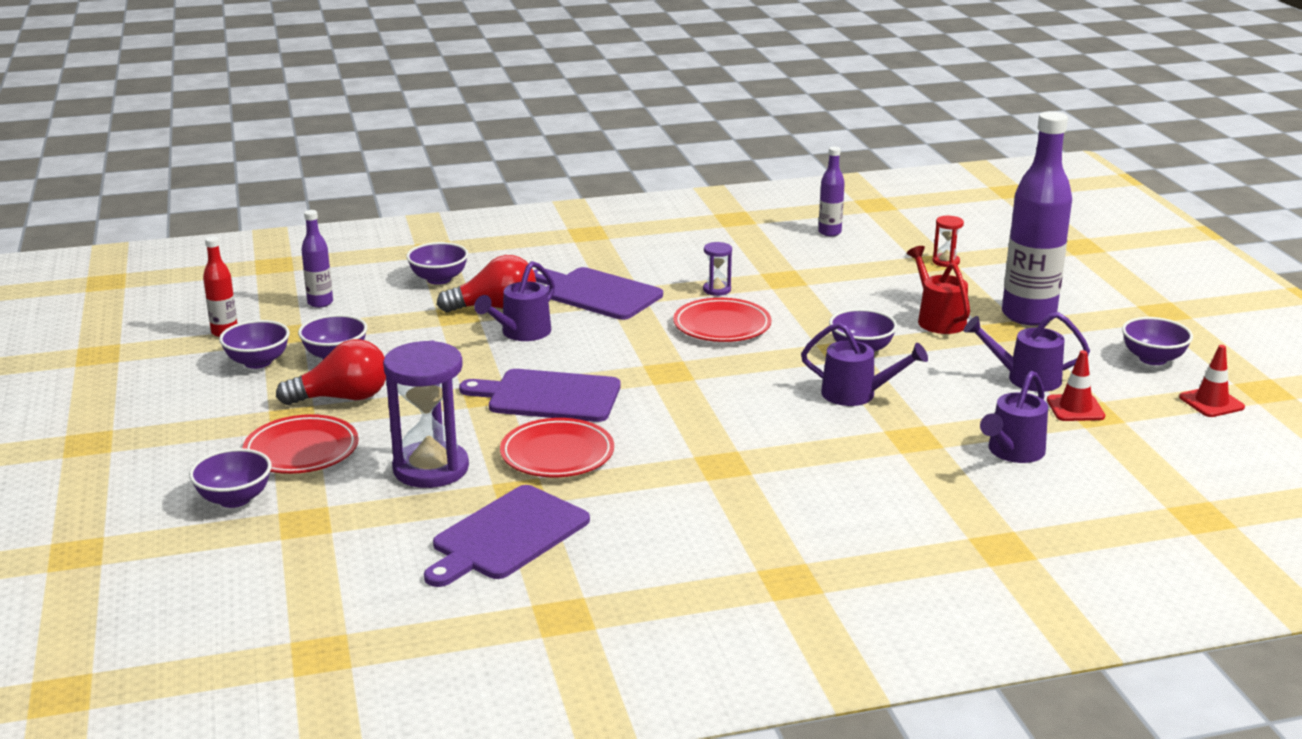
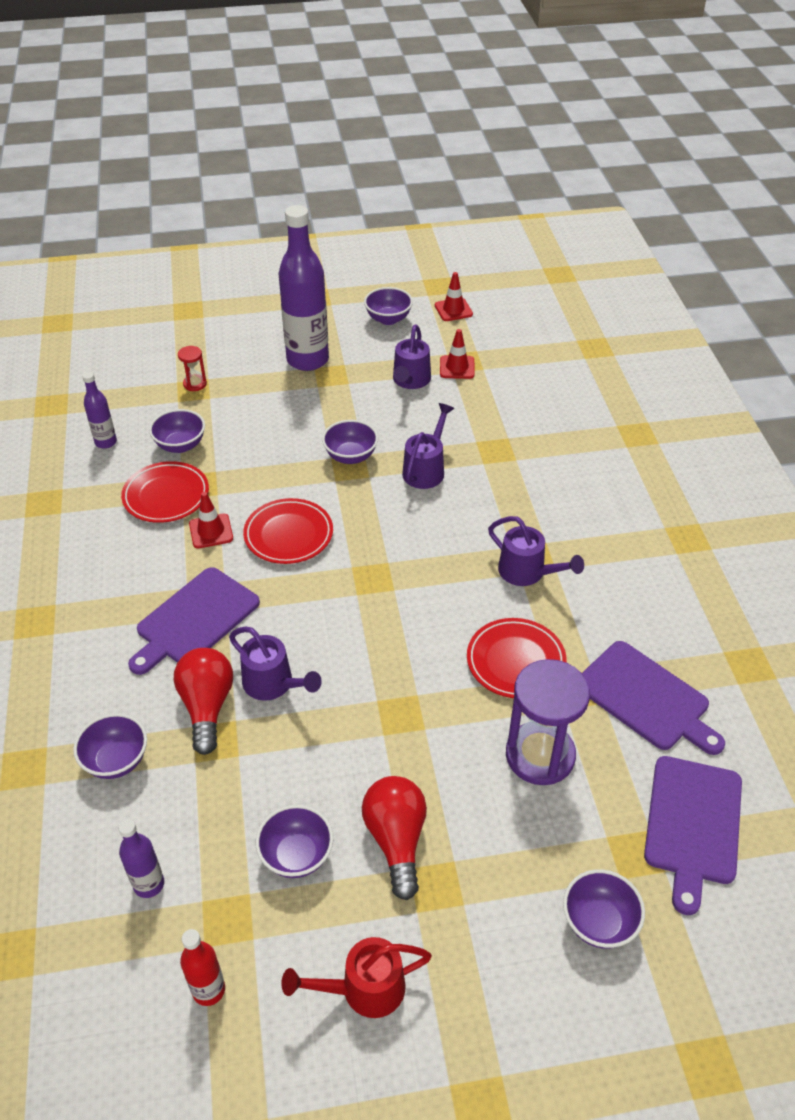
camera: 85 degrees left, 20 degrees up
(258, 362) = (298, 938): purple bowl -> purple bowl (180, 445)
(301, 451) = (505, 869): red plate -> red plate (166, 496)
(549, 396) = (410, 665): purple cutting board -> purple cutting board (693, 824)
(717, 290) = (211, 531): purple hourglass -> red traffic cone
(938, 319) = (303, 406): red watering can -> red watering can (363, 989)
(1012, 452) = (517, 407): purple watering can -> purple watering can (527, 573)

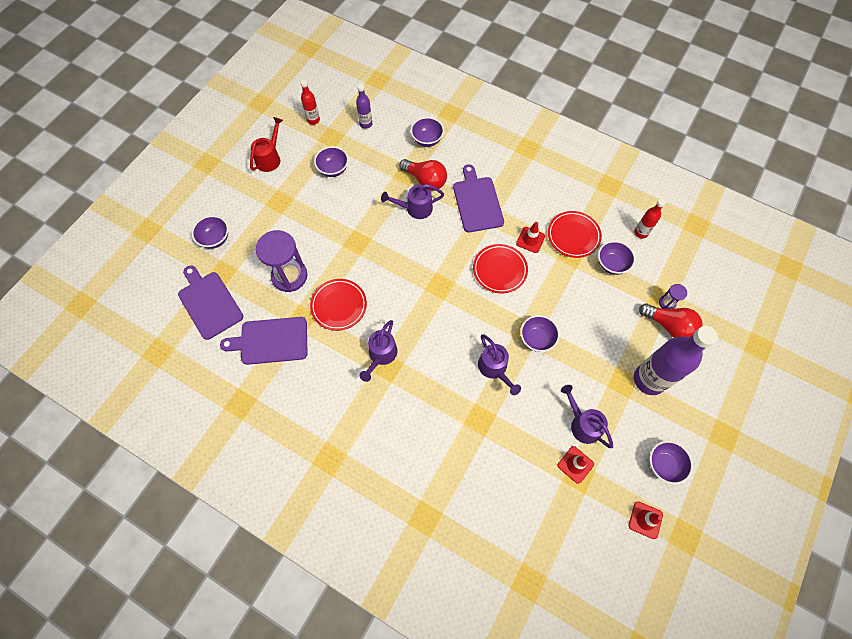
camera: 130 degrees right, 20 degrees up
(106, 442) = (640, 233): purple bottle -> red bottle
(195, 384) = (667, 303): red hourglass -> purple hourglass
(396, 840) = (307, 202): red light bulb -> red light bulb (669, 326)
(527, 573) = (381, 355): purple watering can -> purple watering can turned 60 degrees counterclockwise

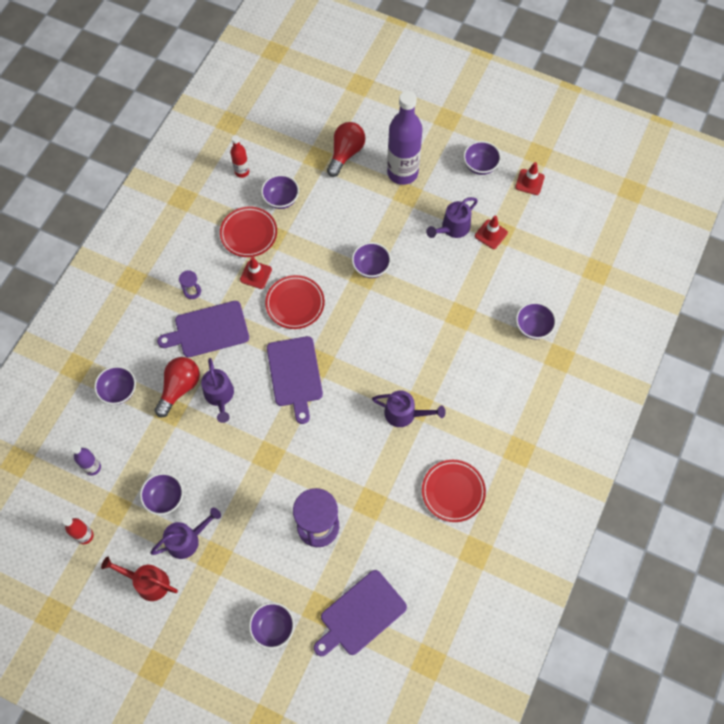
camera: 95 degrees left, 0 degrees up
(271, 341) = (400, 532): purple cutting board -> purple cutting board (295, 374)
(339, 306) = (351, 465): red plate -> red plate (453, 491)
(462, 494) = (533, 327): none -> purple bowl
(494, 369) = (407, 304): purple watering can -> purple watering can (187, 539)
(667, 303) = (321, 153): purple hourglass -> purple hourglass (192, 291)

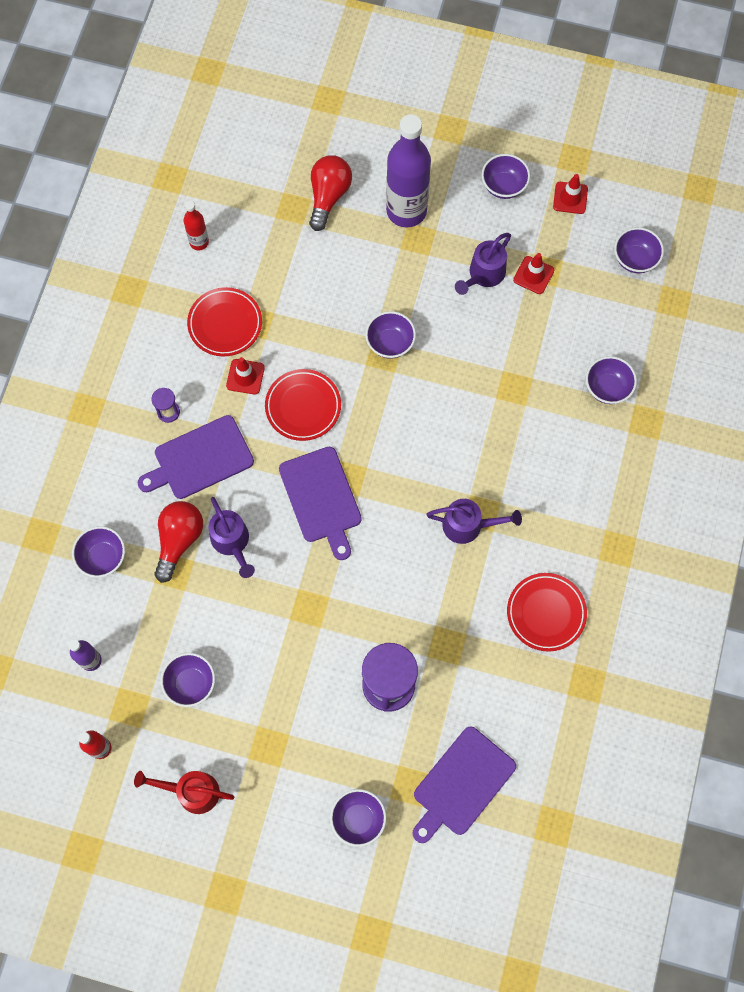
camera: 10 degrees left, 5 degrees up
(187, 539) = (230, 730): purple watering can -> none
(281, 199) = (257, 271): purple bowl -> purple bowl (635, 259)

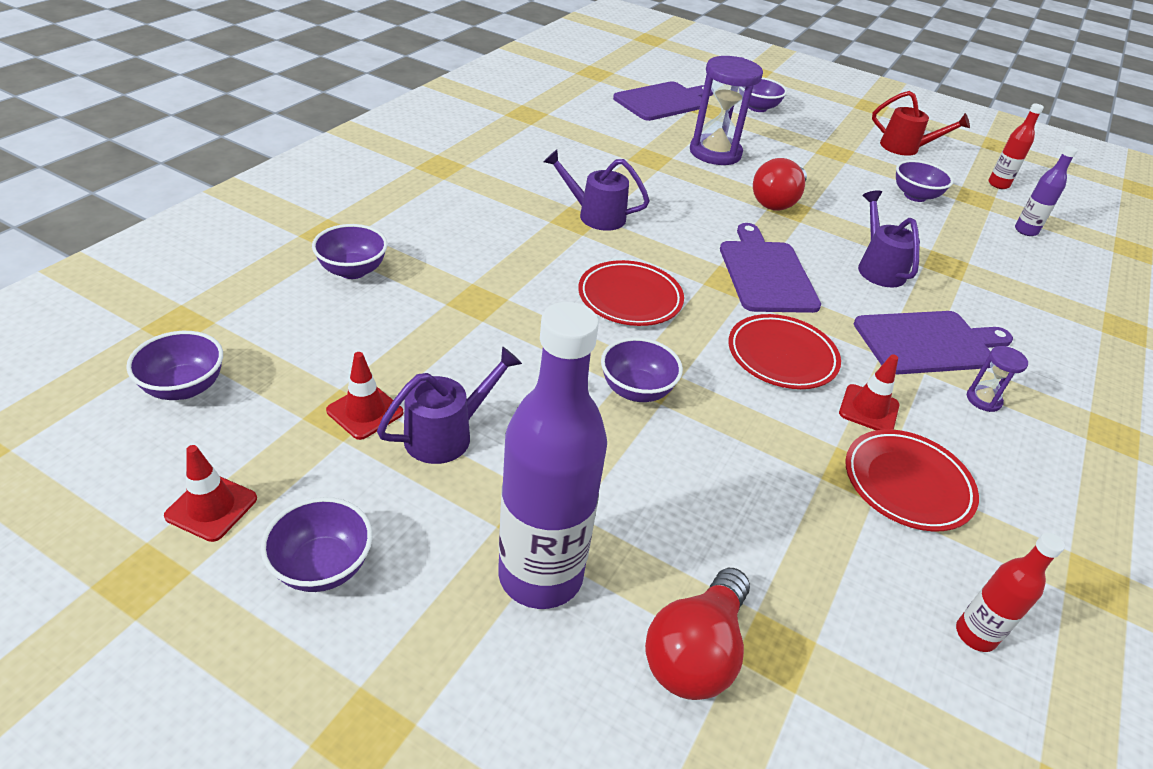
camera: 170 degrees left, 30 degrees down
(102, 557) = (1037, 293): purple bowl -> none
(179, 540) = (944, 284): red light bulb -> red light bulb (777, 201)
(546, 613) = (541, 151): red plate -> red plate (630, 298)

